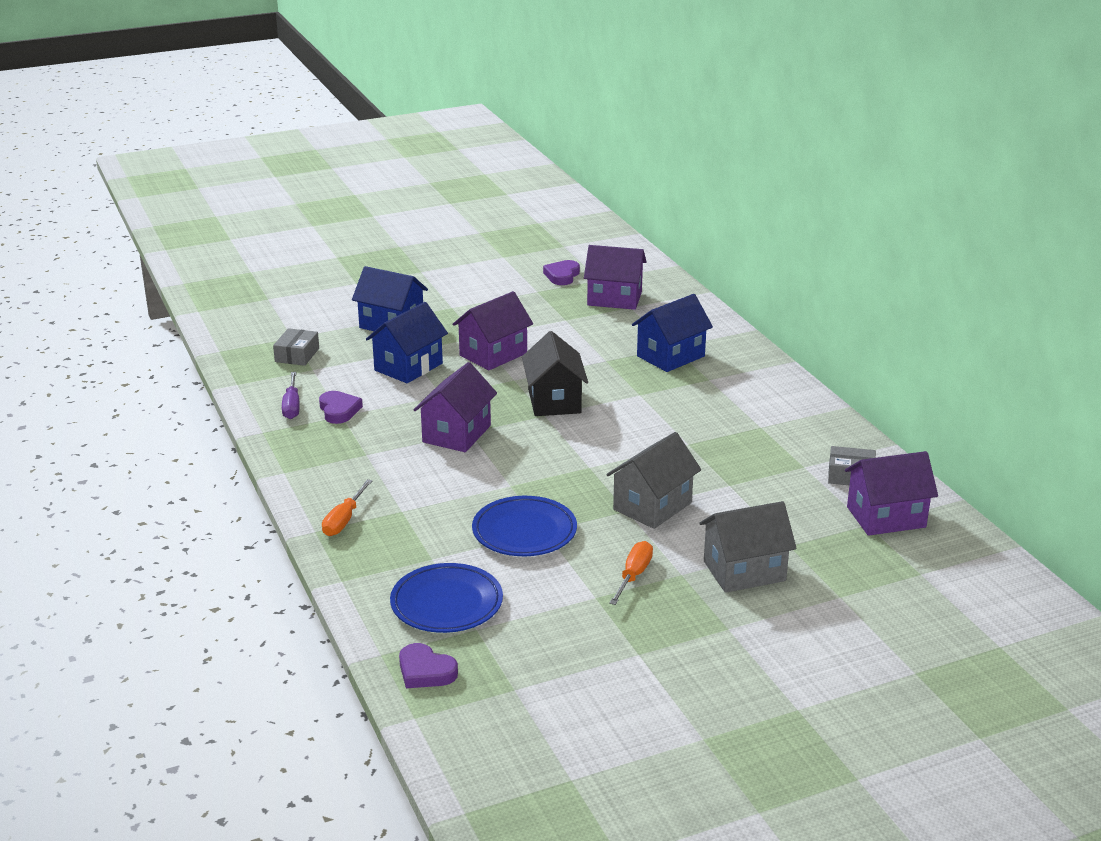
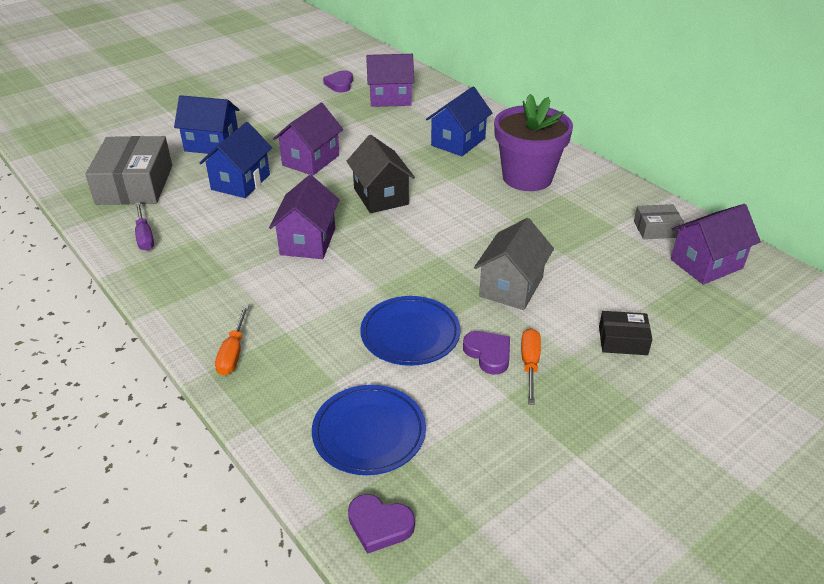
camera: 15 degrees left, 10 degrees up
(297, 355) = (135, 184): grey box -> grey box, size x2.04
(339, 410) = (191, 234): purple heart -> purple heart (488, 354)
(731, 404) = (527, 177): none -> purple flower pot
(744, 571) = (622, 340): grey house -> black box

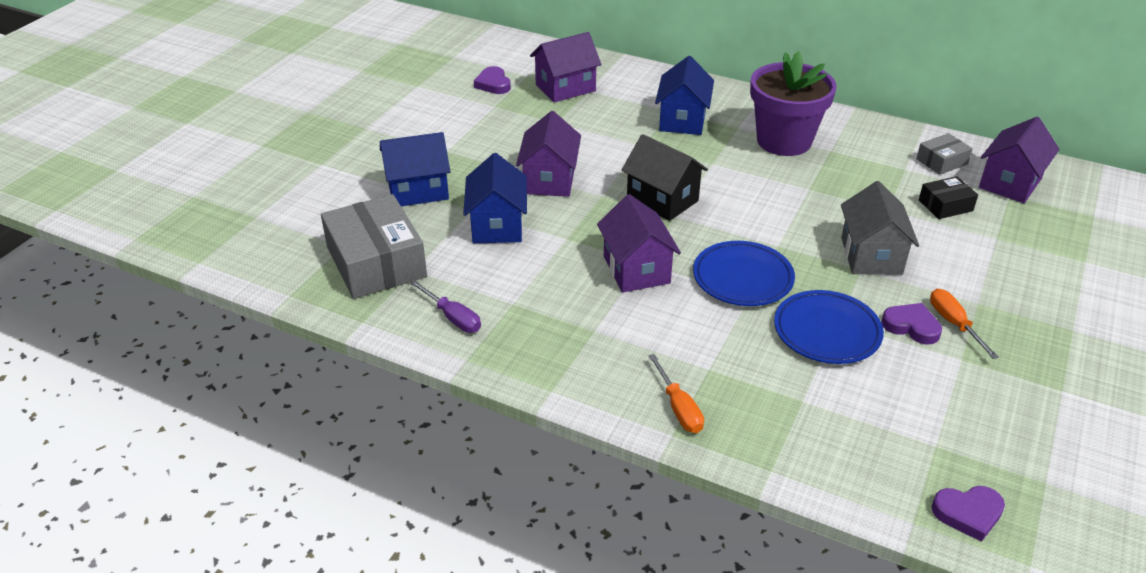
camera: 25 degrees left, 0 degrees up
(369, 433) = (880, 437): blue plate -> blue plate (742, 278)
(622, 340) = (1007, 276): black box -> black box (945, 205)

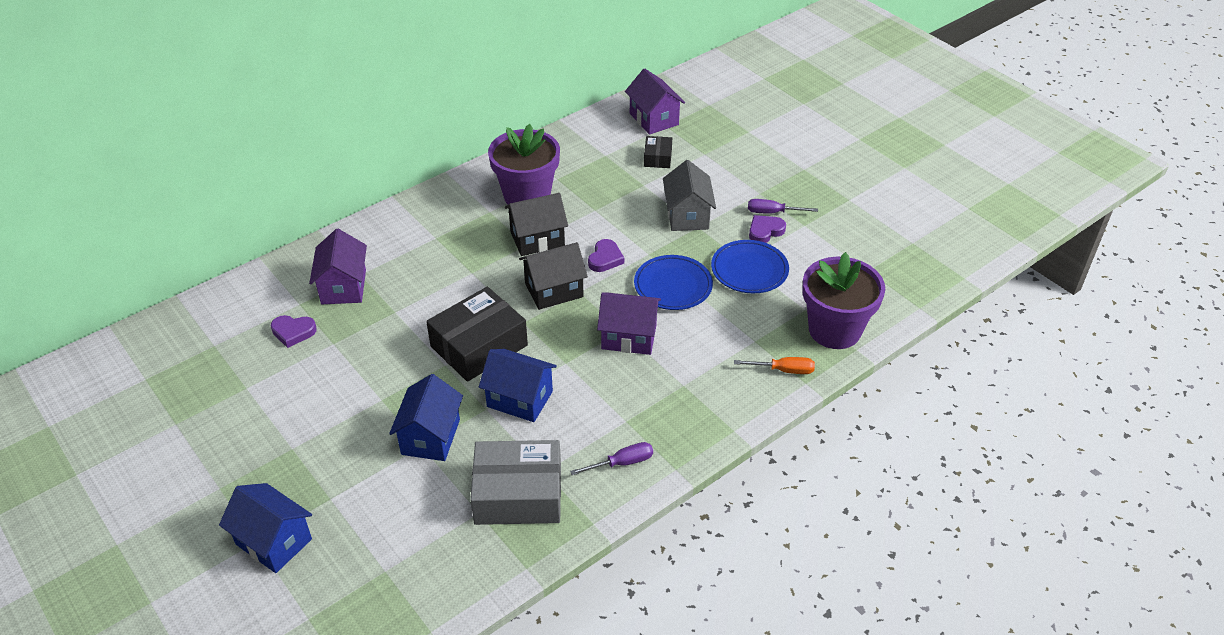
camera: 65 degrees left, 5 degrees up
(549, 180) = (479, 346): purple house -> black box
(682, 120) = (454, 236): blue house -> blue house (273, 542)
(726, 167) = (537, 239): none -> black house
(789, 439) = (834, 330): none -> purple flower pot
(871, 256) = (687, 215): grey house -> grey house turned 60 degrees clockwise
(942, 161) = (609, 135): grey box -> none
(954, 323) = (772, 212): orange screwdriver -> purple screwdriver
(968, 513) = (922, 283): purple heart -> purple heart (605, 259)

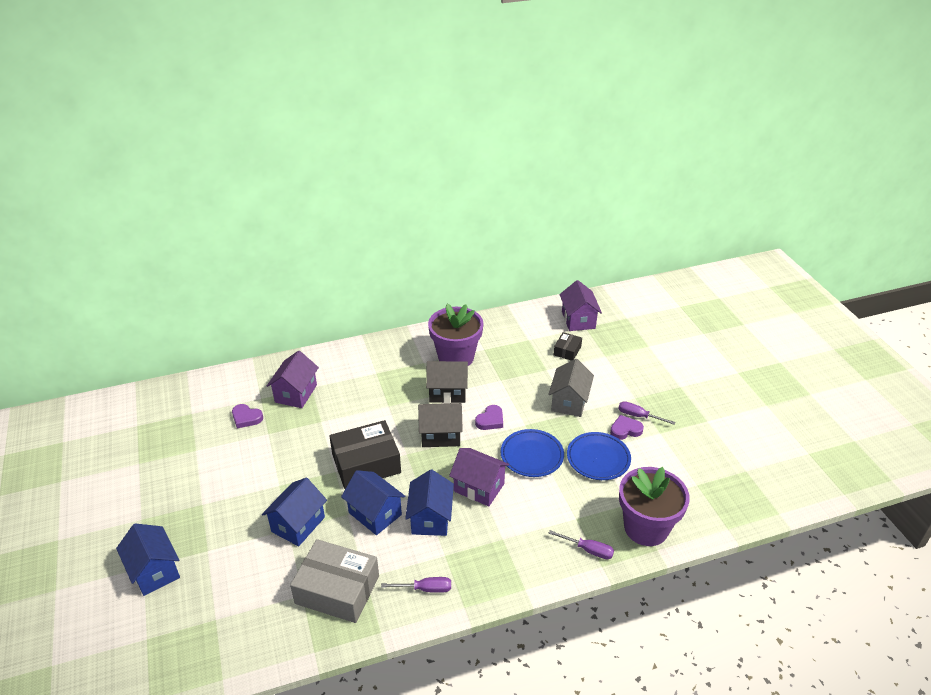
camera: 20 degrees right, 5 degrees down
(589, 386) = (430, 518): none -> blue house
(783, 370) = (588, 550): orange screwdriver -> purple screwdriver

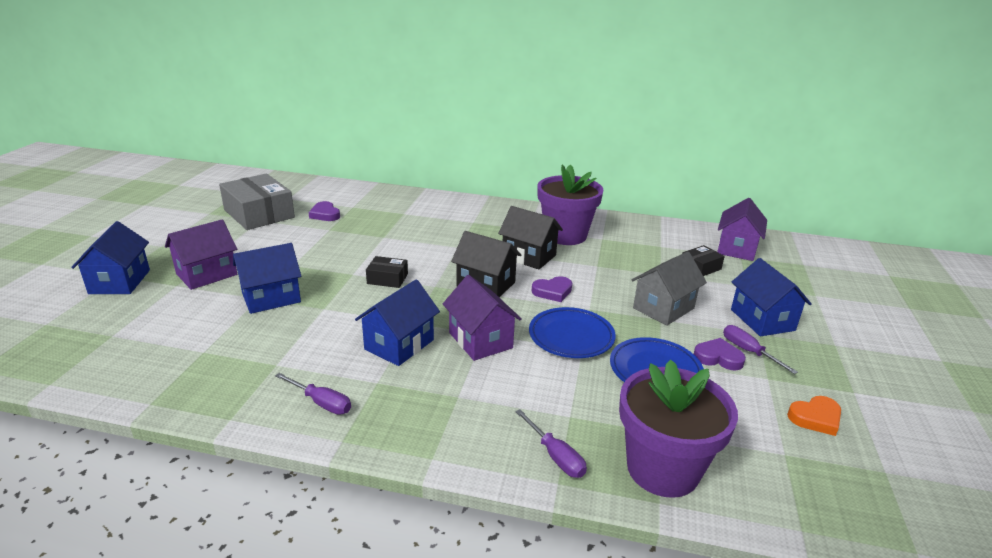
camera: 30 degrees right, 10 degrees down
(296, 393) = (385, 213): purple house -> purple house (207, 274)
(337, 589) = (238, 362): grey box -> grey box (259, 214)
(366, 463) = (387, 279): black box -> black box, size x0.49
(375, 513) = (349, 318): blue house -> blue house (762, 320)
(698, 451) = (815, 418): none -> orange heart

